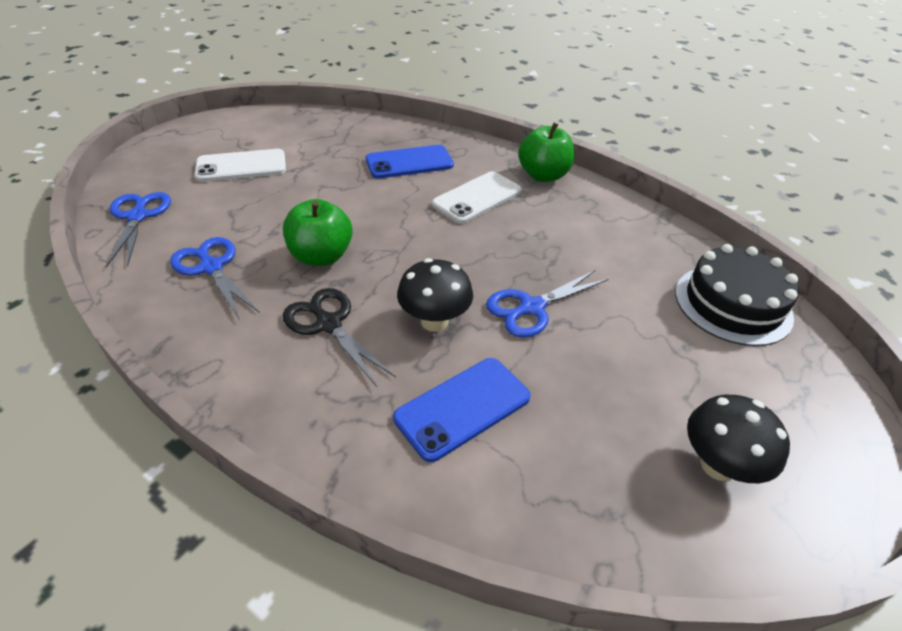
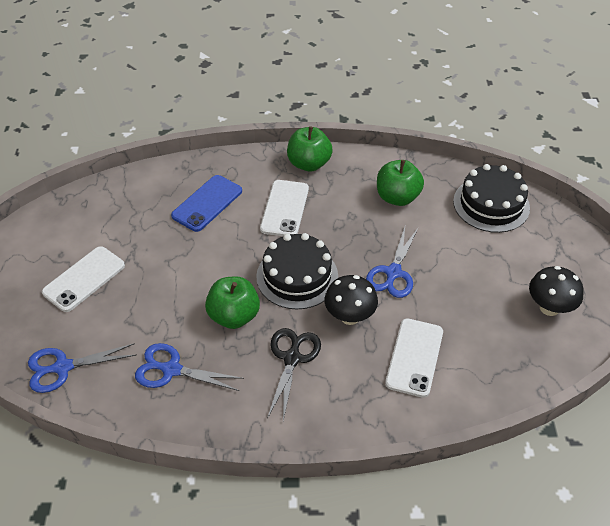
camera: 35 degrees left, 5 degrees up
(138, 216) = (62, 367): blue scissors -> blue scissors turned 60 degrees counterclockwise
(328, 324) = (292, 358): black scissors -> black scissors turned 90 degrees clockwise
(422, 256) = (297, 276): none -> black cake
(463, 408) = (414, 357): blue phone -> white phone
(612, 243) = (397, 197): none -> green apple

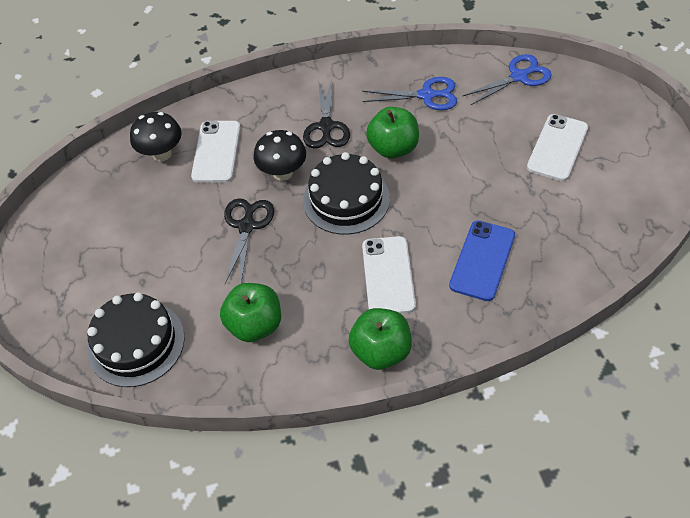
camera: 170 degrees right, 5 degrees up
(393, 273) = (246, 226): blue scissors -> black scissors
(549, 308) = (84, 226): black mushroom -> black mushroom (162, 154)

